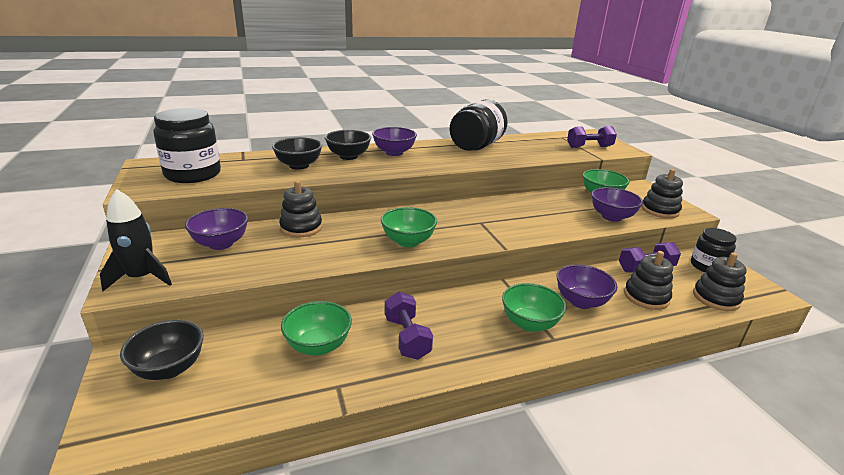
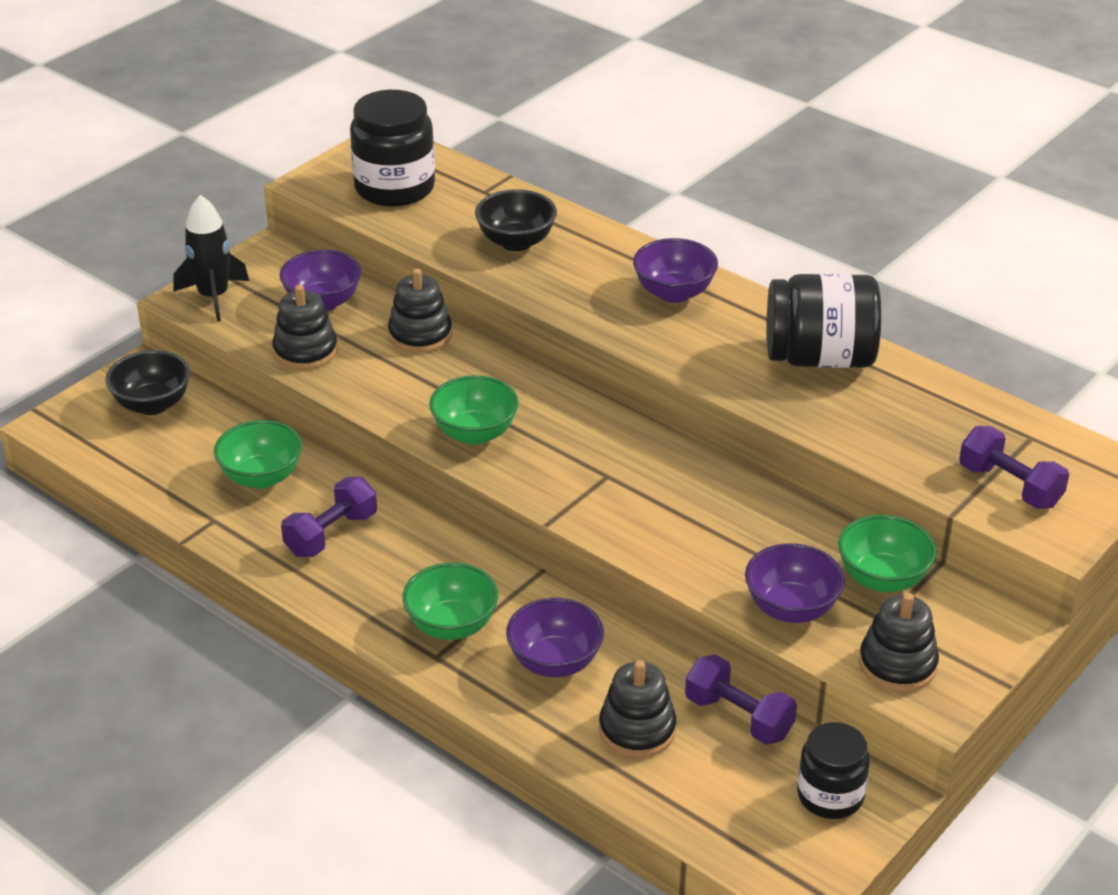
camera: 60 degrees right, 10 degrees up
(348, 156) = (603, 262): black bowl -> none
(716, 298) = (713, 813): black stacking toy -> black stacking toy (305, 351)

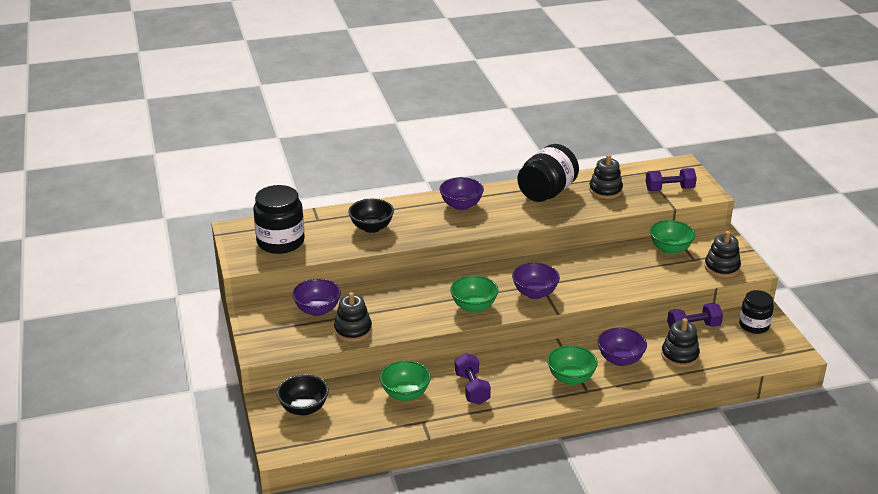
camera: 55 degrees left, 5 degrees down
(213, 297) = (269, 342): black rocket -> none
(420, 335) = (380, 292): black stacking toy -> black stacking toy (605, 190)
(791, 608) = (669, 276): purple bowl -> purple bowl (534, 293)

